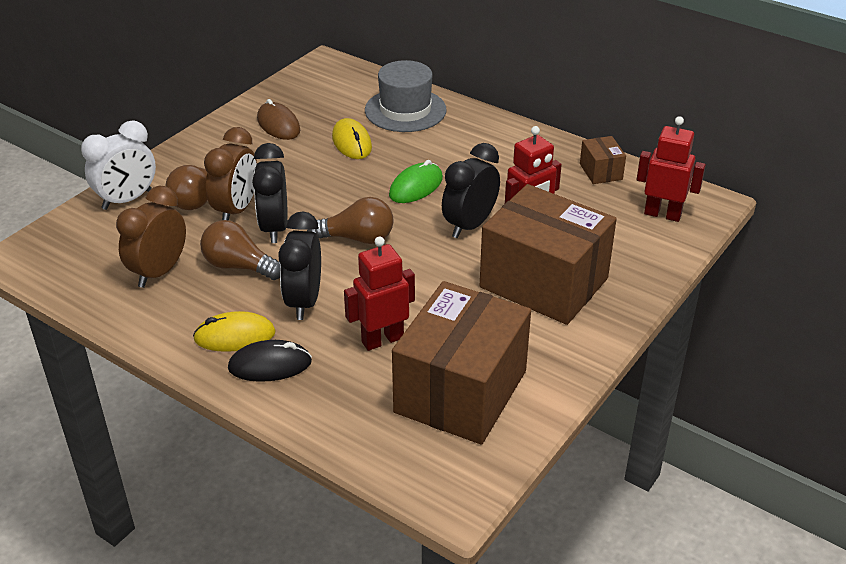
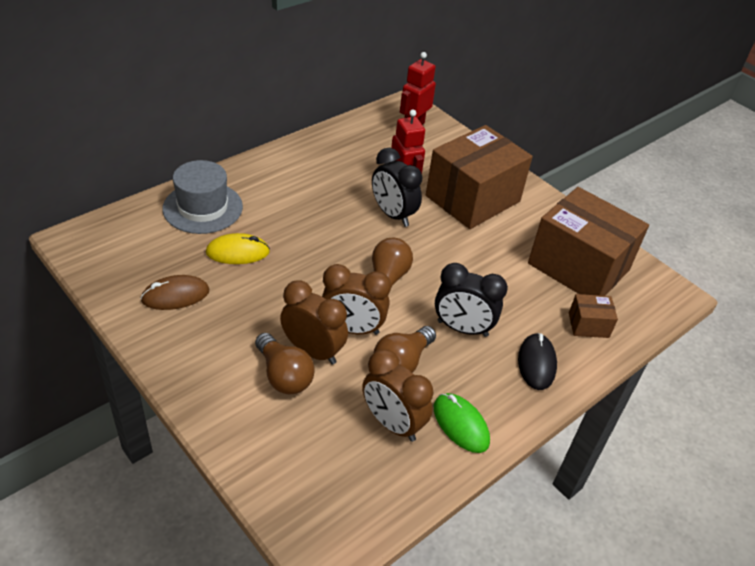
camera: 80 degrees left, 5 degrees up
(127, 200) = (256, 438): white clock -> none
(235, 336) = (497, 380): yellow mouse -> none
(274, 228) = (352, 329): black clock -> brown clock
(382, 340) = (518, 293): red robot -> none
(416, 187) = (327, 230): green mouse -> green mouse (460, 424)
(601, 171) = (351, 135): brown box -> brown box (588, 325)

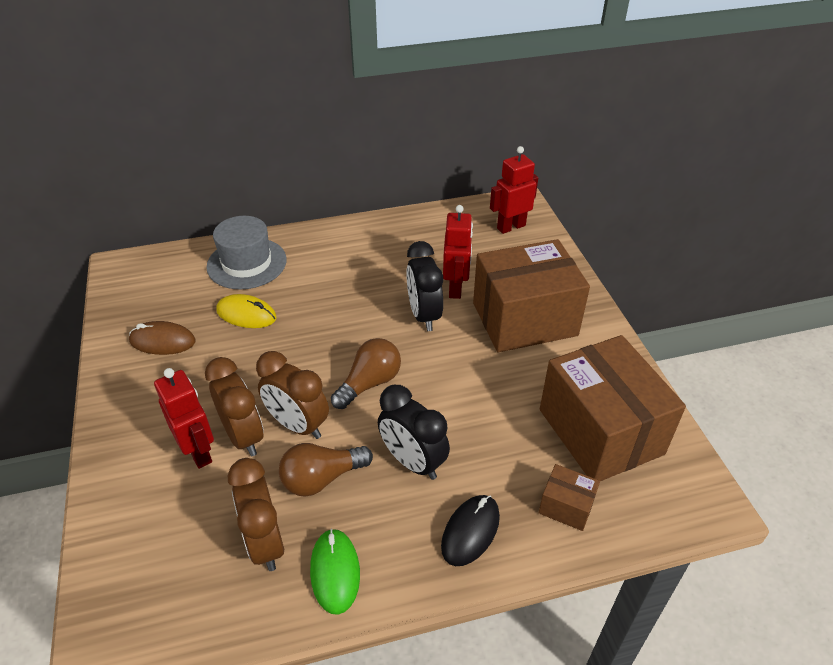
camera: 30 degrees right, 0 degrees up
(284, 375) = (199, 452): brown light bulb -> red robot

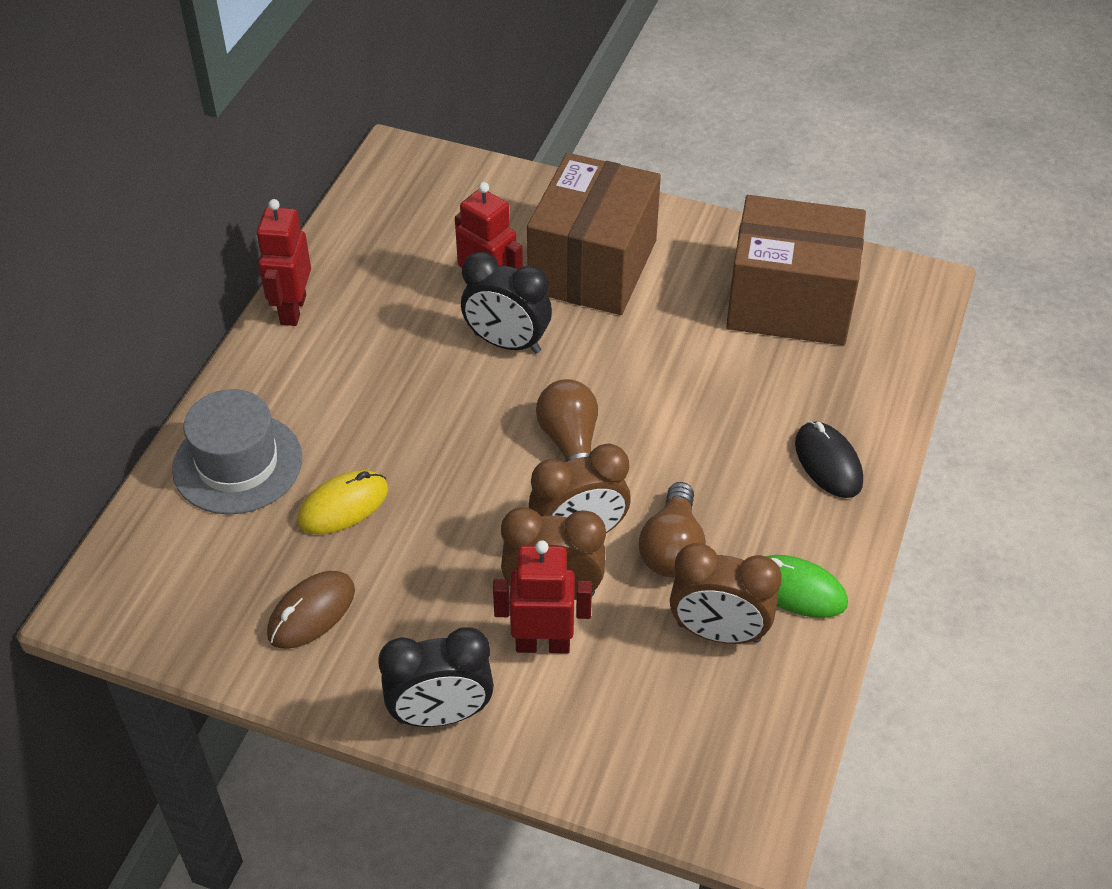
camera: 55 degrees left, 5 degrees up
(412, 462) = (711, 463): black clock -> black clock (441, 714)
(511, 227) = (431, 187): red robot -> red robot (292, 310)
(566, 506) = (853, 379): brown box -> none

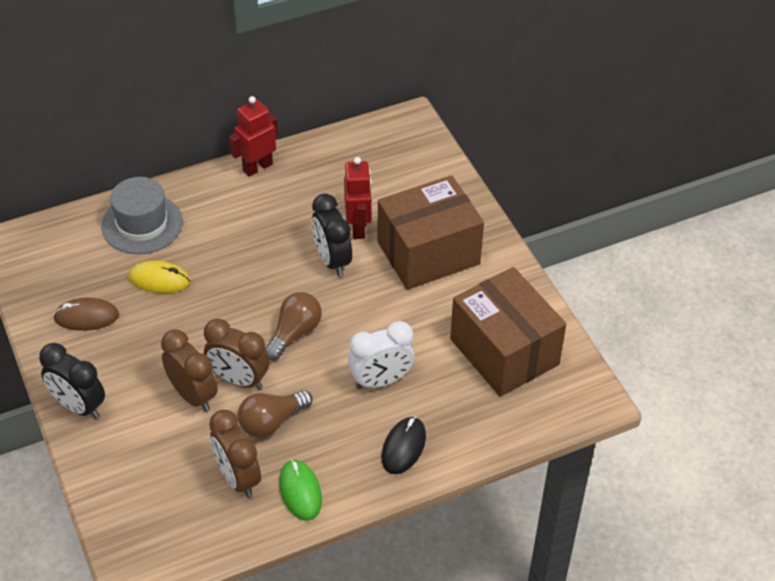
camera: 45 degrees right, 0 degrees up
(543, 644) = (158, 414): red robot -> none
(719, 419) = (381, 381): none -> white clock

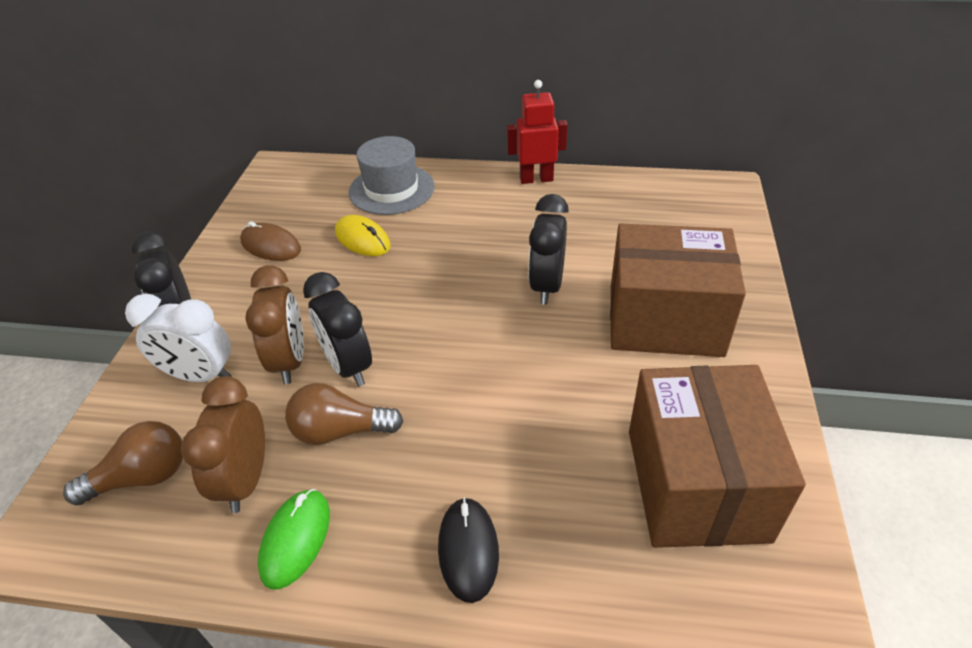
camera: 35 degrees right, 5 degrees down
(239, 380) = (348, 366): brown clock -> black clock
(294, 333) = (447, 343): brown light bulb -> brown light bulb (142, 477)
(358, 228) = (599, 265): red robot -> none
(381, 381) = (503, 443): white clock -> white clock (200, 376)
(403, 447) = (468, 550): black mouse -> black mouse turned 60 degrees counterclockwise

